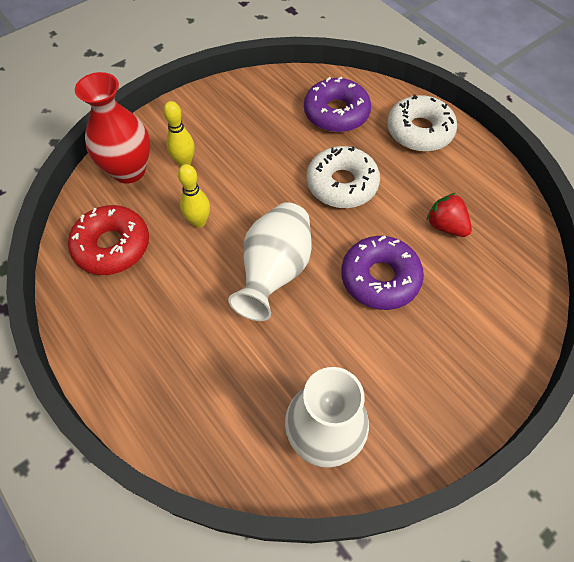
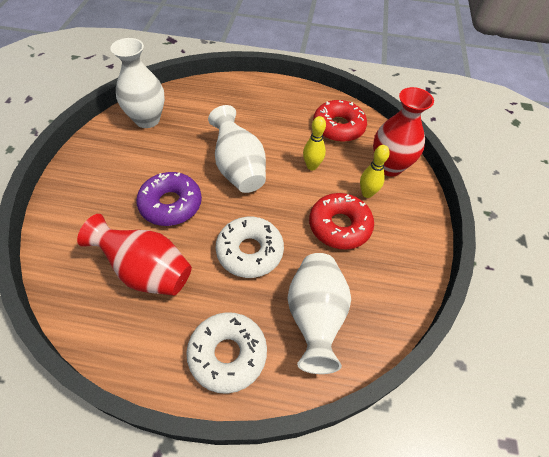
camera: 135 degrees right, 5 degrees down
(244, 154) = (339, 226): none -> red donut
(336, 113) = (315, 317): purple donut -> white vase
(445, 226) = (146, 271): red strawberry -> red vase

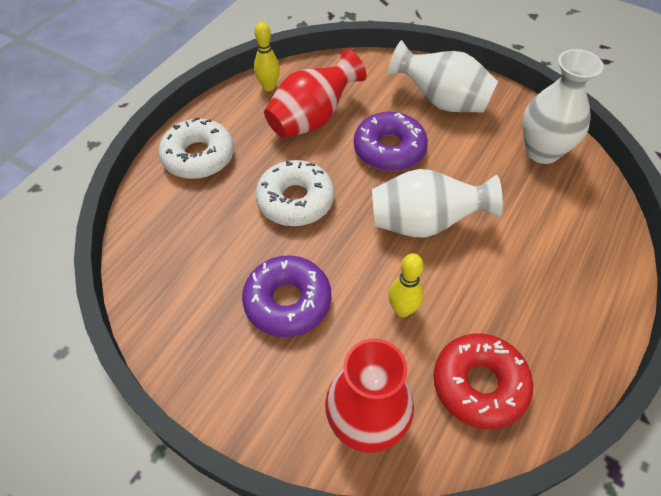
camera: 115 degrees right, 0 degrees up
(315, 317) = (191, 232): white vase -> white vase (441, 101)
(339, 226) = (287, 302): red donut -> purple donut
(367, 193) = (326, 362): yellow bowling pin -> yellow bowling pin (269, 87)

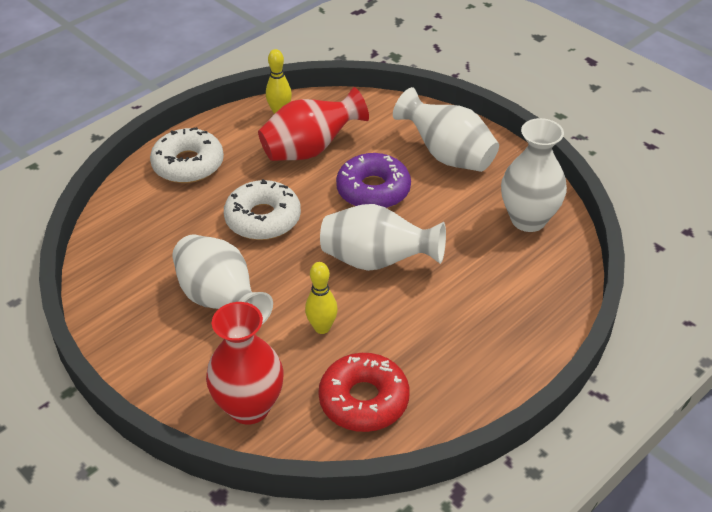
camera: 15 degrees right, 10 degrees down
(287, 302) = (220, 300): purple donut -> white vase

